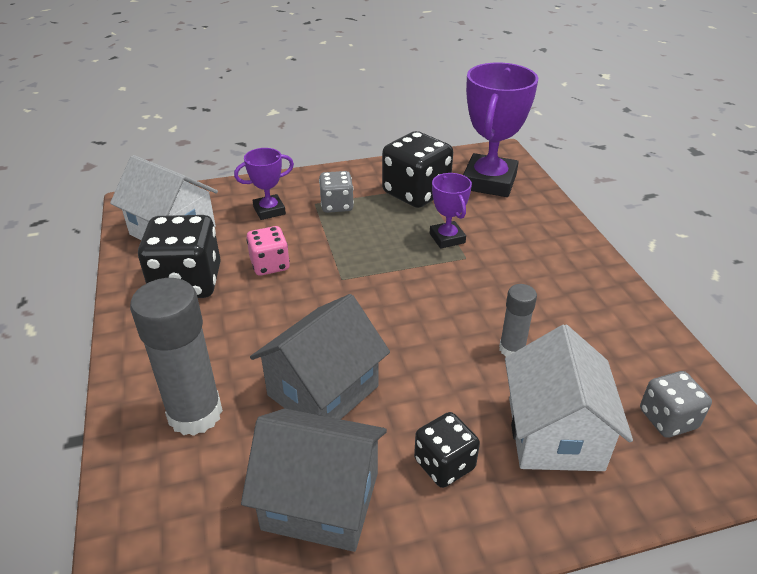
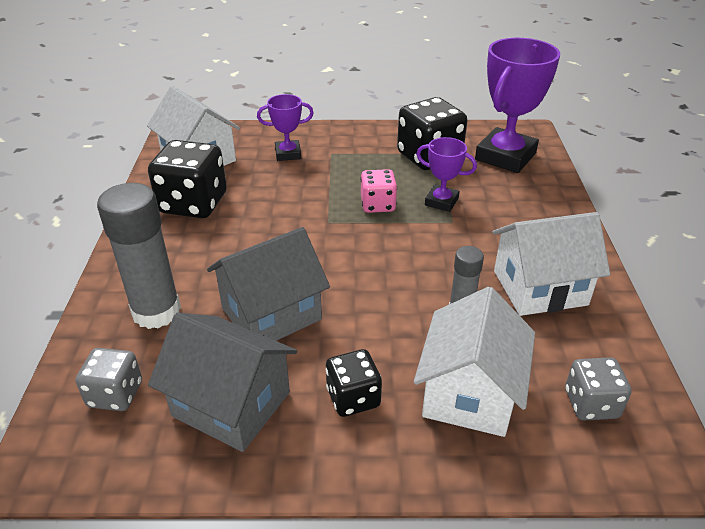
camera: 15 degrees right, 0 degrees up
(270, 265) = (269, 200): pink dice -> pink dice (378, 205)
(337, 205) = (350, 158): grey dice -> grey dice (115, 394)
(447, 238) = (441, 202): purple trophy -> purple trophy turned 60 degrees counterclockwise
(575, 311) = (540, 288): none -> white house

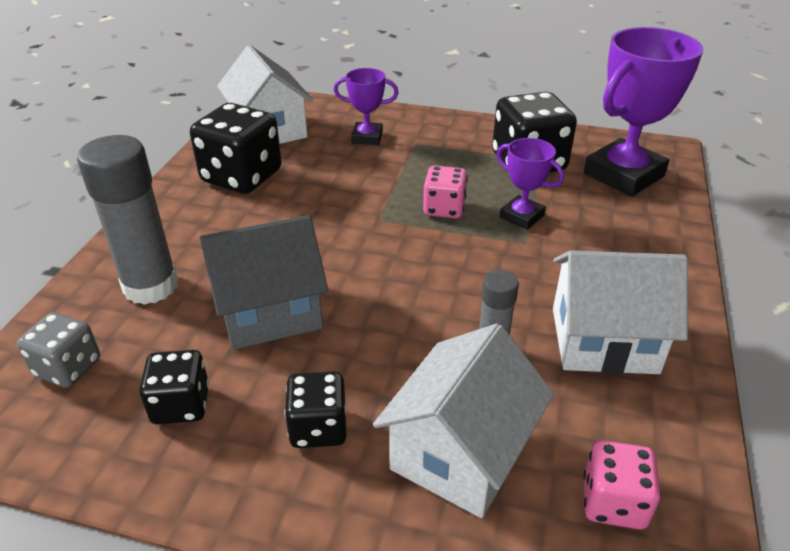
camera: 15 degrees right, 0 degrees up
(231, 404) = (181, 405): grey house -> black dice
(591, 404) = (613, 502): grey dice -> pink dice

